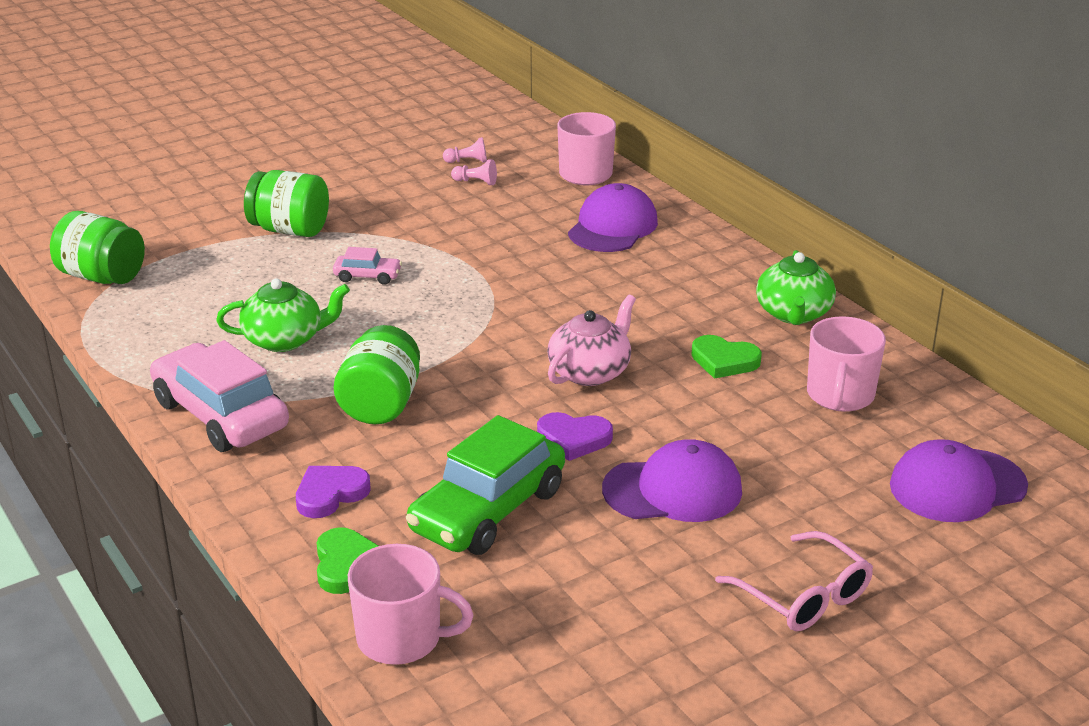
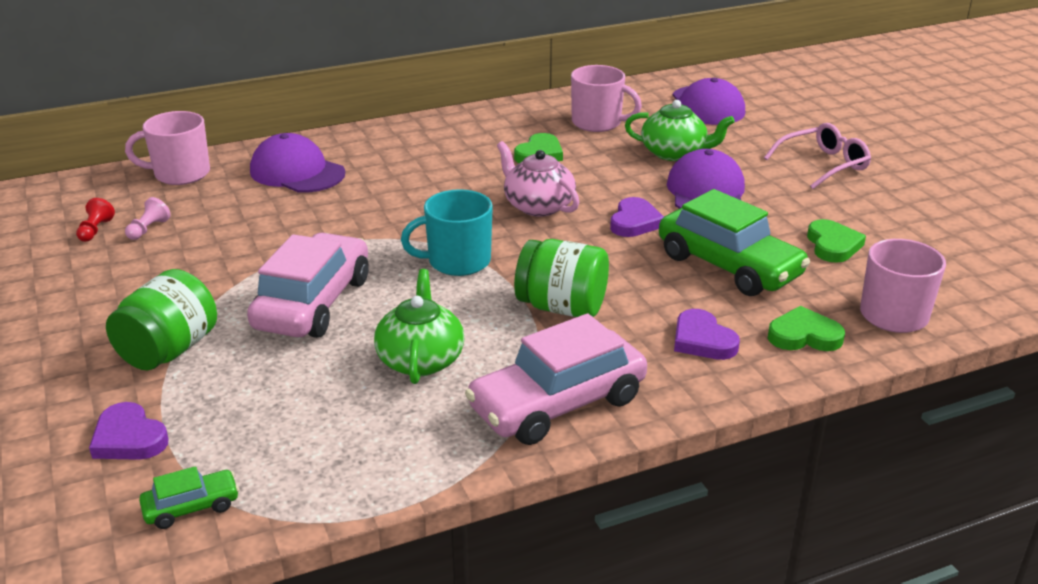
camera: 80 degrees left, 0 degrees up
(102, 277) = (191, 507): green jar -> green car
(179, 239) = (129, 438): none -> purple heart
(367, 276) = (313, 303): pink car -> pink car, size x2.18
(456, 337) = (457, 261): none -> turquoise mug
(468, 161) = (95, 230): pink pawn -> red pawn
(561, 595) = (833, 245): none -> green heart
(793, 314) = (482, 122): green teapot -> green teapot (674, 153)

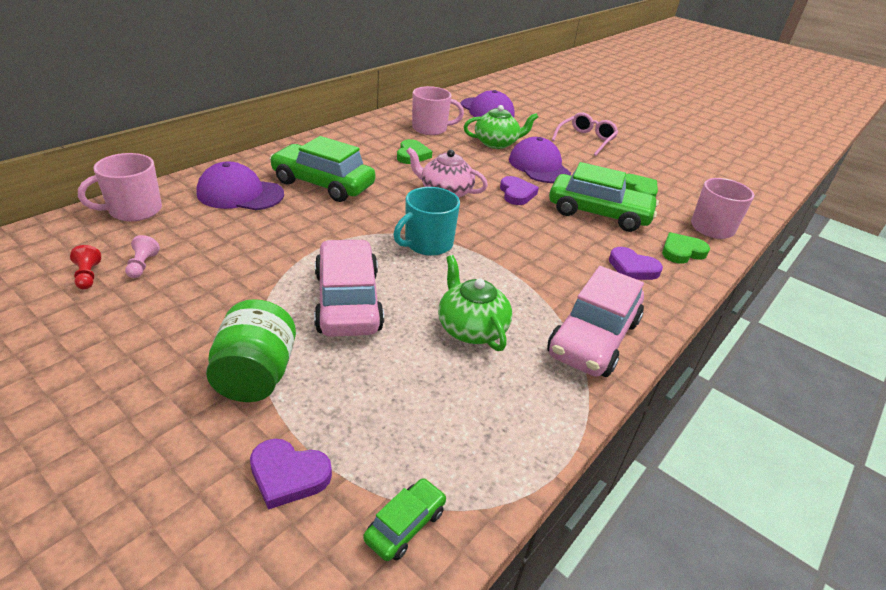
camera: 30 degrees left, 5 degrees up
(397, 174) = (323, 184): none -> green car
(562, 307) = (528, 264): green jar -> none

